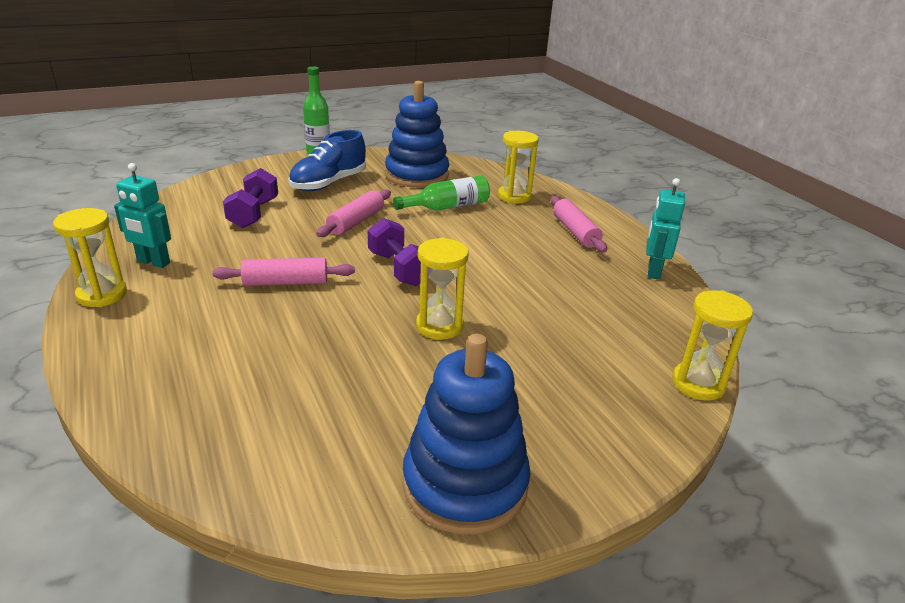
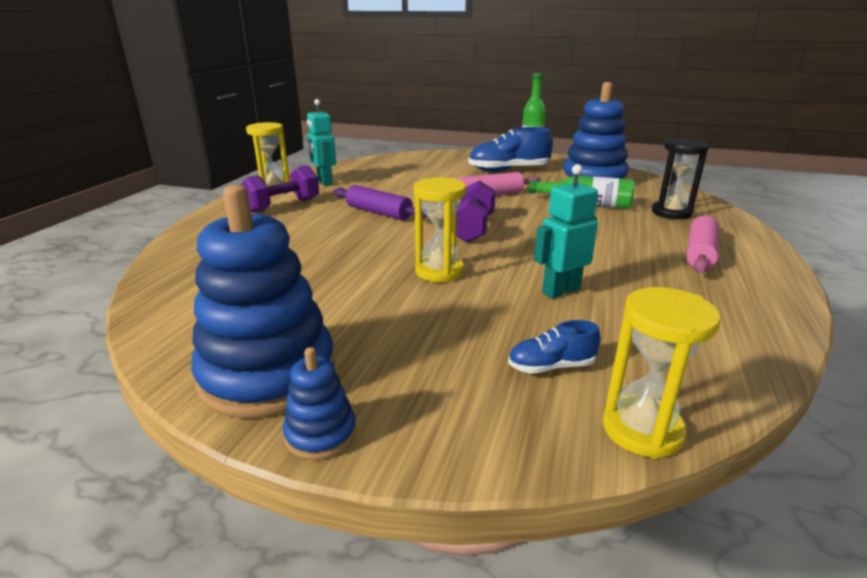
camera: 45 degrees right, 5 degrees down
(253, 213) = (425, 174): purple dumbbell -> purple dumbbell (283, 206)
(286, 282) = (378, 212): pink rolling pin -> purple rolling pin
(514, 196) = (671, 213): yellow hourglass -> black hourglass
(567, 498) = (321, 434): none -> blue stacking toy
(613, 369) = (551, 366): none -> blue shoe
(653, 271) = (755, 312): turquoise robot -> turquoise robot (560, 291)

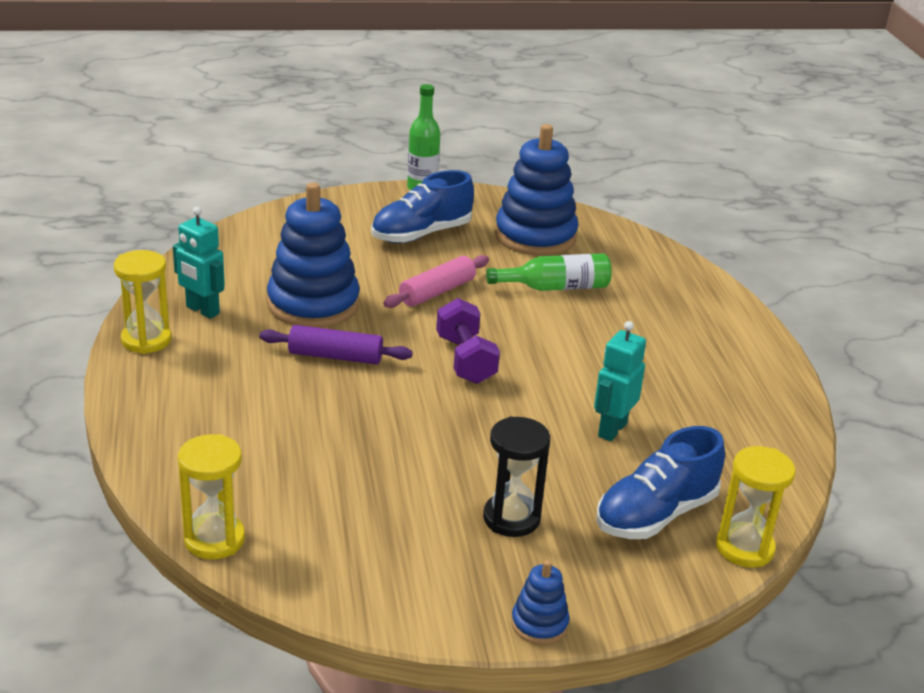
camera: 30 degrees left, 5 degrees up
(268, 374) = (446, 591): blue stacking toy -> blue stacking toy (313, 304)
(283, 206) = (200, 371): purple dumbbell -> none
(439, 271) = (485, 434): yellow hourglass -> yellow hourglass (214, 539)
(551, 366) = (655, 514): blue shoe -> blue shoe, size x1.97
(671, 213) = (648, 284): black hourglass -> black hourglass (511, 518)
(700, 253) = (702, 345): pink rolling pin -> none

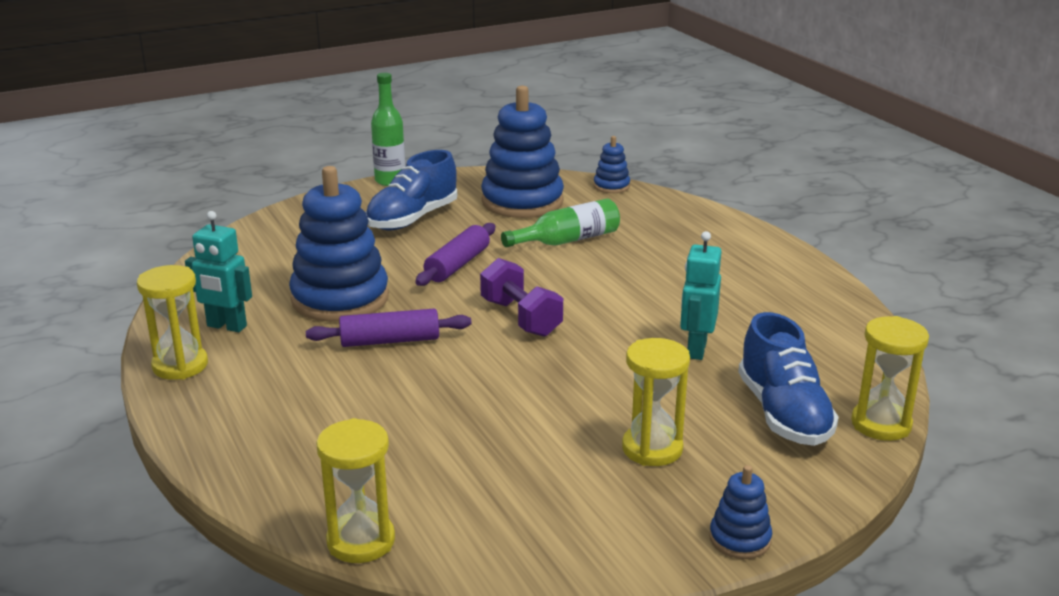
camera: 15 degrees left, 5 degrees down
(437, 292) = (457, 265): pink rolling pin -> purple rolling pin
(511, 518) = (652, 449): black hourglass -> yellow hourglass
(633, 236) = (611, 186): none -> blue stacking toy
(655, 514) = (783, 414): blue shoe -> blue shoe turned 45 degrees counterclockwise

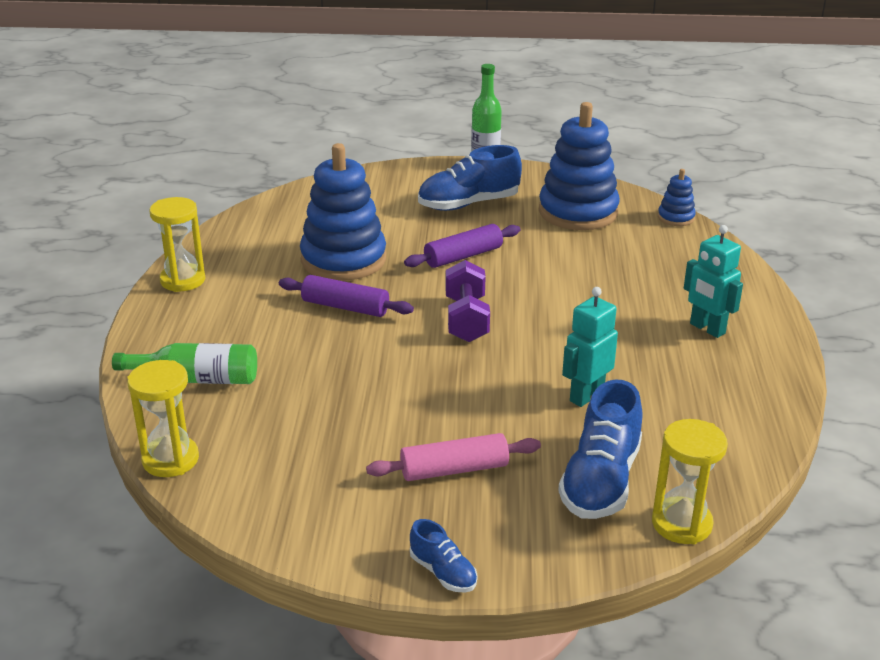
camera: 30 degrees right, 5 degrees up
(226, 326) = (242, 258): turquoise robot -> turquoise robot (707, 329)
(567, 240) = (580, 260): green bottle -> green bottle (197, 379)
(652, 449) = (454, 469): yellow hourglass -> pink rolling pin
(740, 539) = (443, 572): blue stacking toy -> blue shoe

